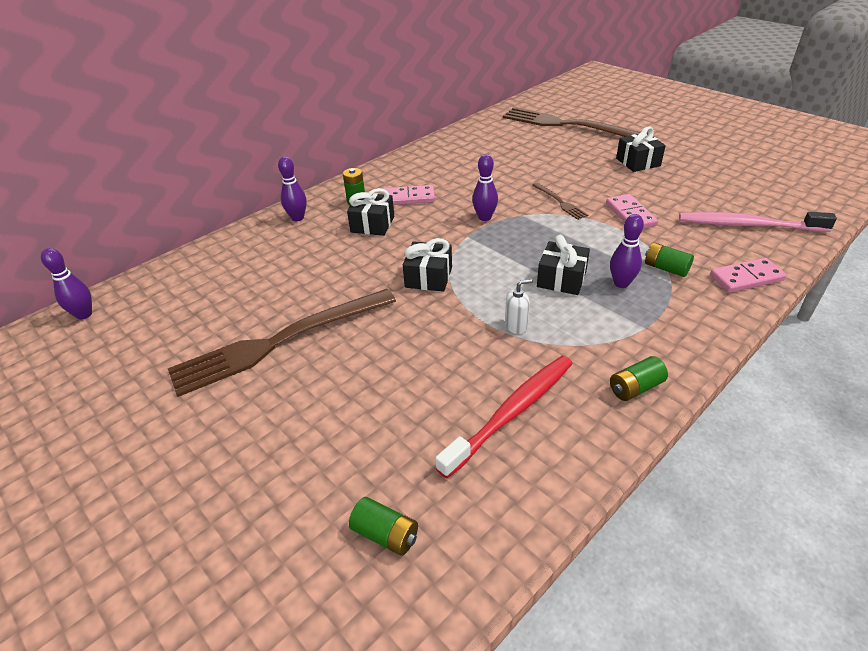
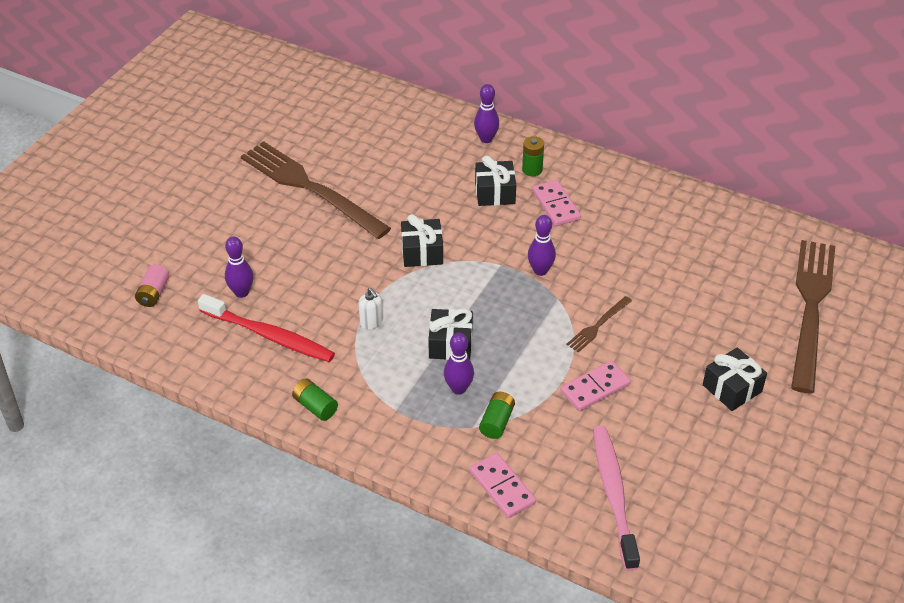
camera: 70 degrees right, 5 degrees up
(84, 314) = (309, 74): purple bowling pin -> purple bowling pin (241, 292)
(385, 534) = (153, 293): green battery -> pink battery

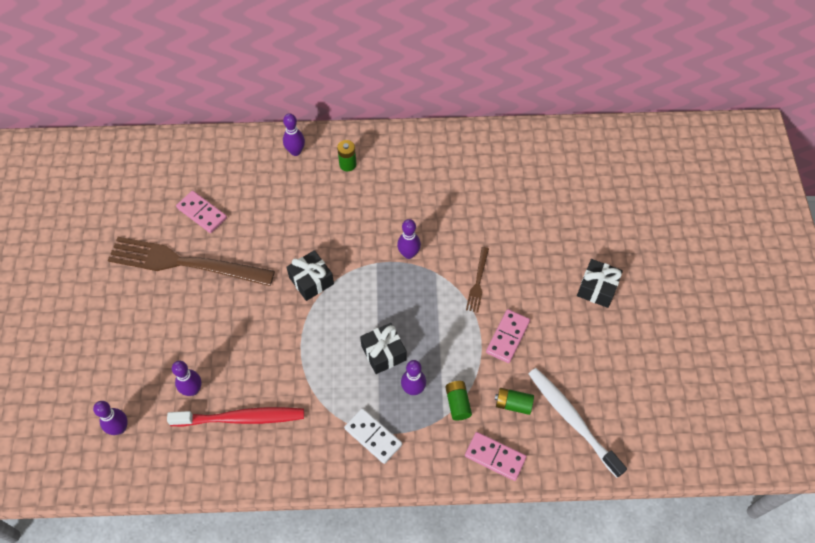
camera: 30 degrees left, 15 degrees up
(153, 293) = (120, 428): pink battery -> purple bowling pin
(315, 406) = (317, 463): green battery -> green battery (513, 404)
(371, 322) = (312, 364): white soap dispenser -> none
(387, 410) = (373, 436): none -> white domino
(495, 193) = (333, 199): black gift -> none
(556, 205) = (384, 189): pink domino -> pink domino (202, 213)
(614, 494) = (572, 419): pink toothbrush -> white toothbrush
(811, 308) = (609, 194): brown fork -> none

